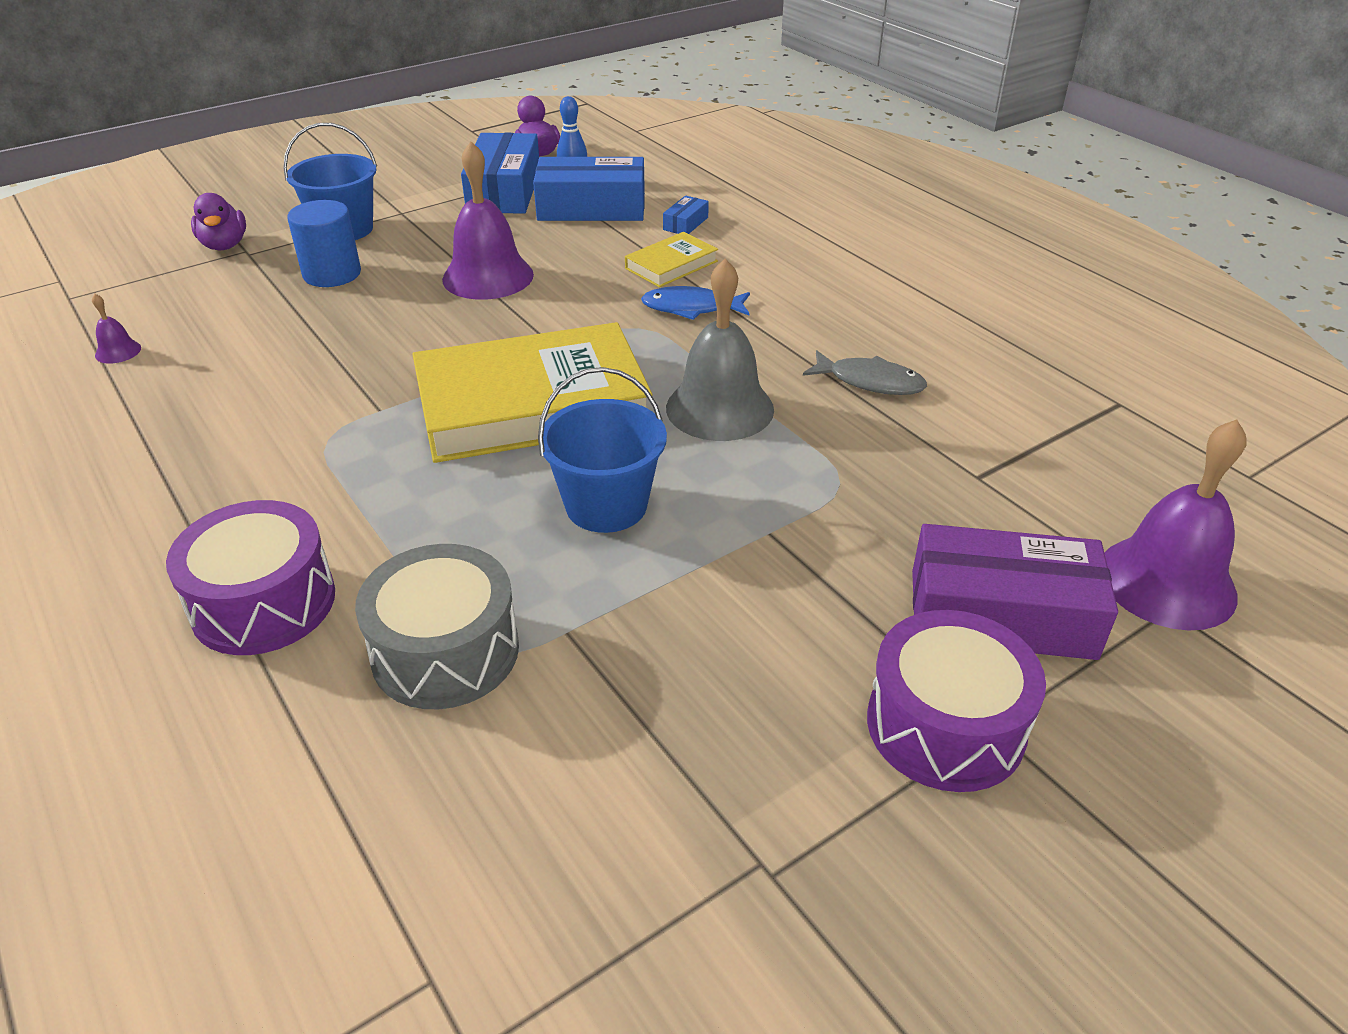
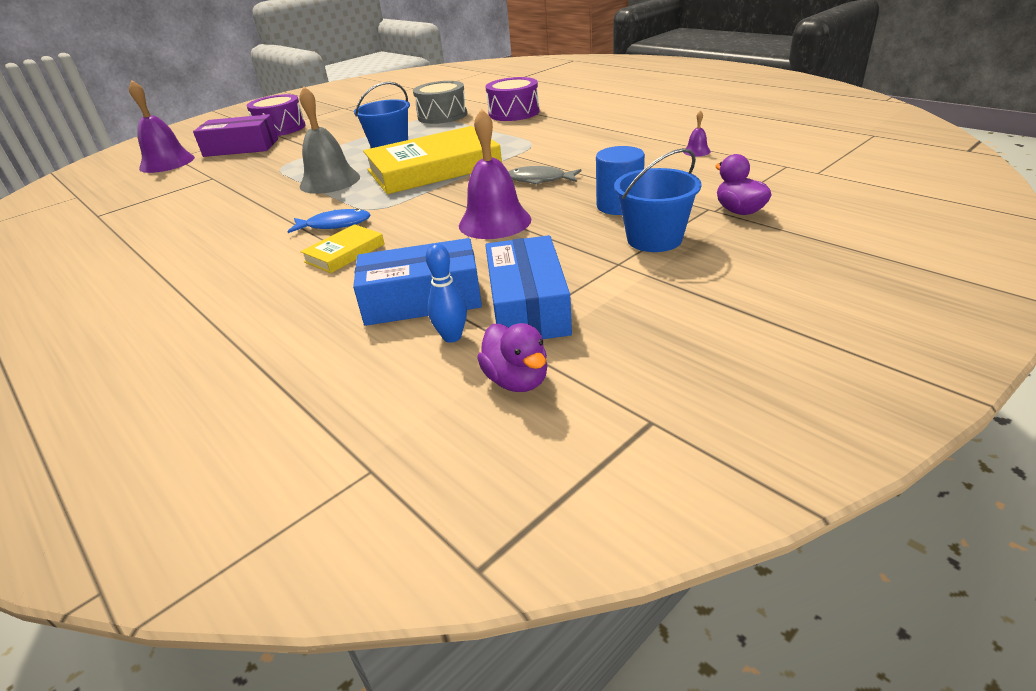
camera: 175 degrees right, 5 degrees down
(685, 223) = (323, 295): blue box -> none
(870, 382) = (235, 204): grey fish -> grey fish (539, 180)

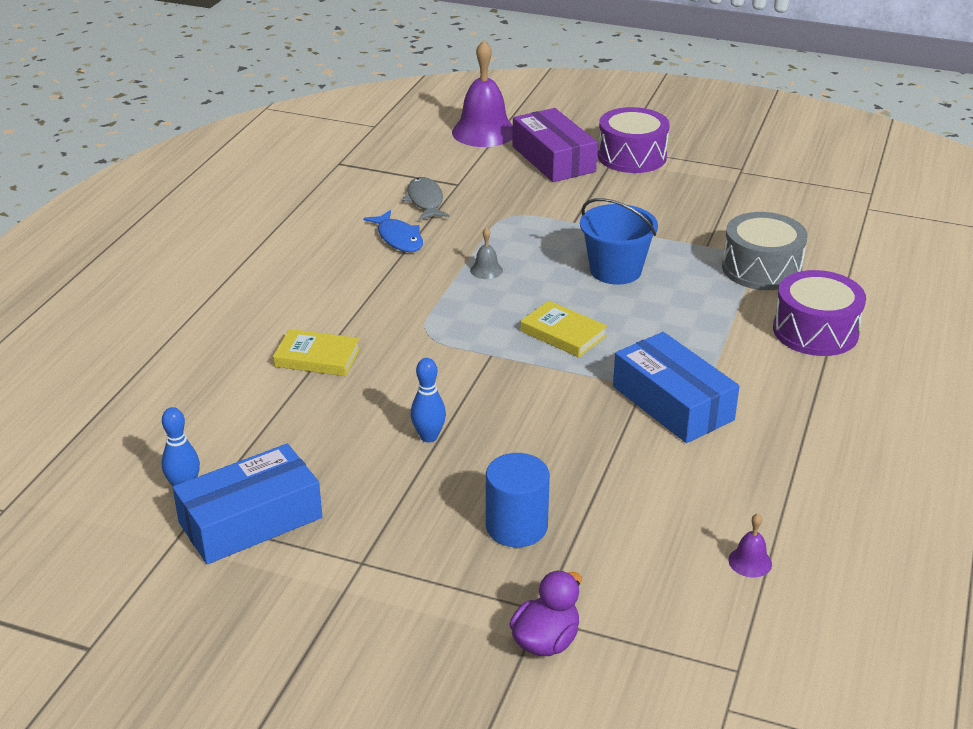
camera: 60 degrees right, 0 degrees up
(330, 181) = (486, 270): grey bell -> grey bell, size x0.43
(335, 225) = (377, 323): blue fish -> blue fish (398, 238)
(422, 299) = (243, 445): blue box -> blue box (672, 403)
(434, 168) = (563, 334): yellow book -> yellow book, size x0.45
(495, 222) = (428, 437): purple bell -> blue bowling pin
(517, 380) = (128, 550): purple duck -> none
(539, 180) = (567, 435): grey fish -> grey fish (425, 201)
(654, 239) = (433, 578): blue bucket -> none

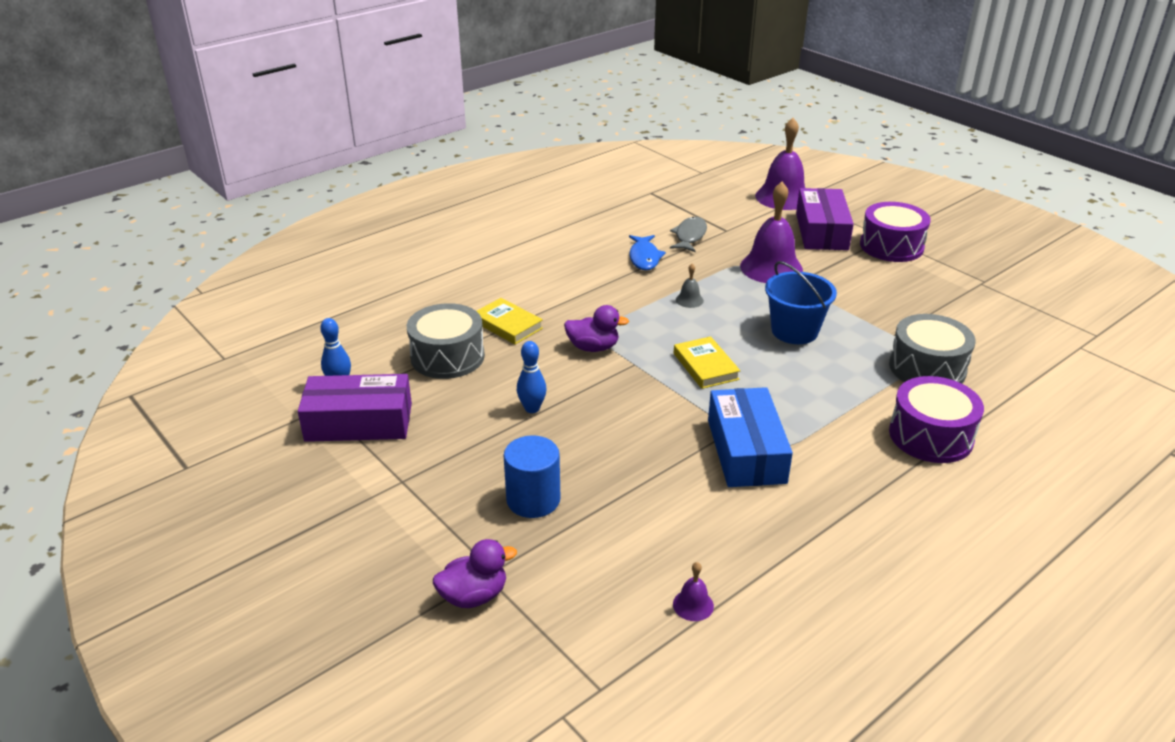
camera: 30 degrees right, 0 degrees up
(250, 520) = (359, 422): blue box -> purple box
(282, 414) = (447, 357): none -> grey drum
(433, 351) = (593, 347): none -> purple duck
(537, 211) = (771, 268): none -> purple bell

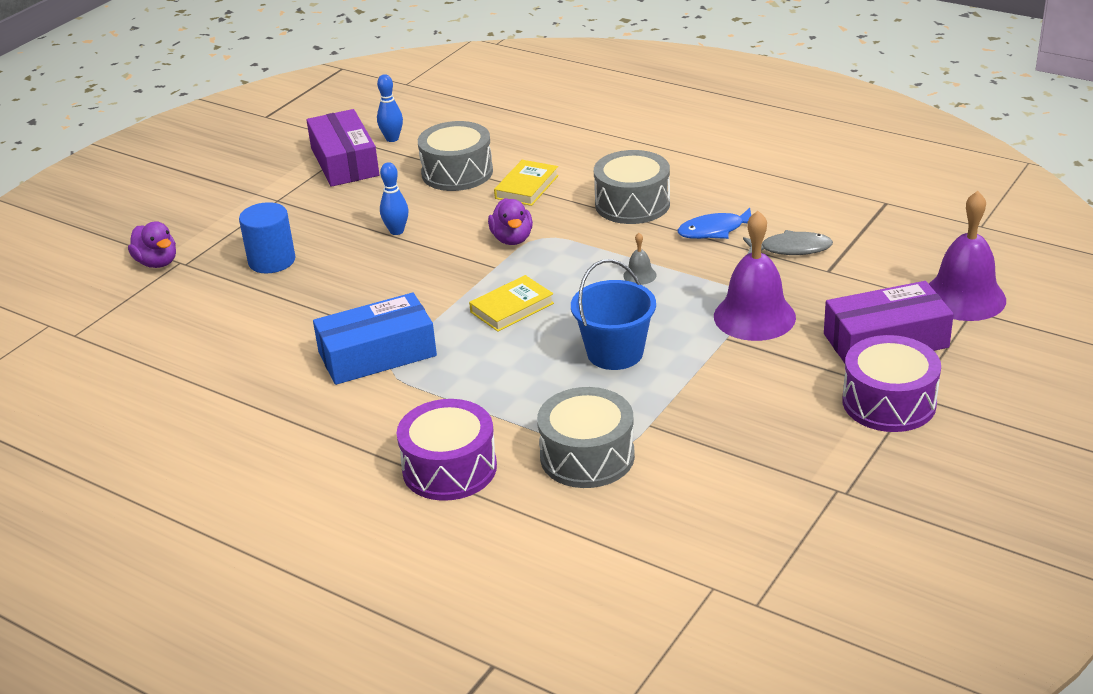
camera: 75 degrees right, 0 degrees up
(578, 282) = (632, 204): none -> grey drum
(693, 605) = (165, 360): purple bell -> none

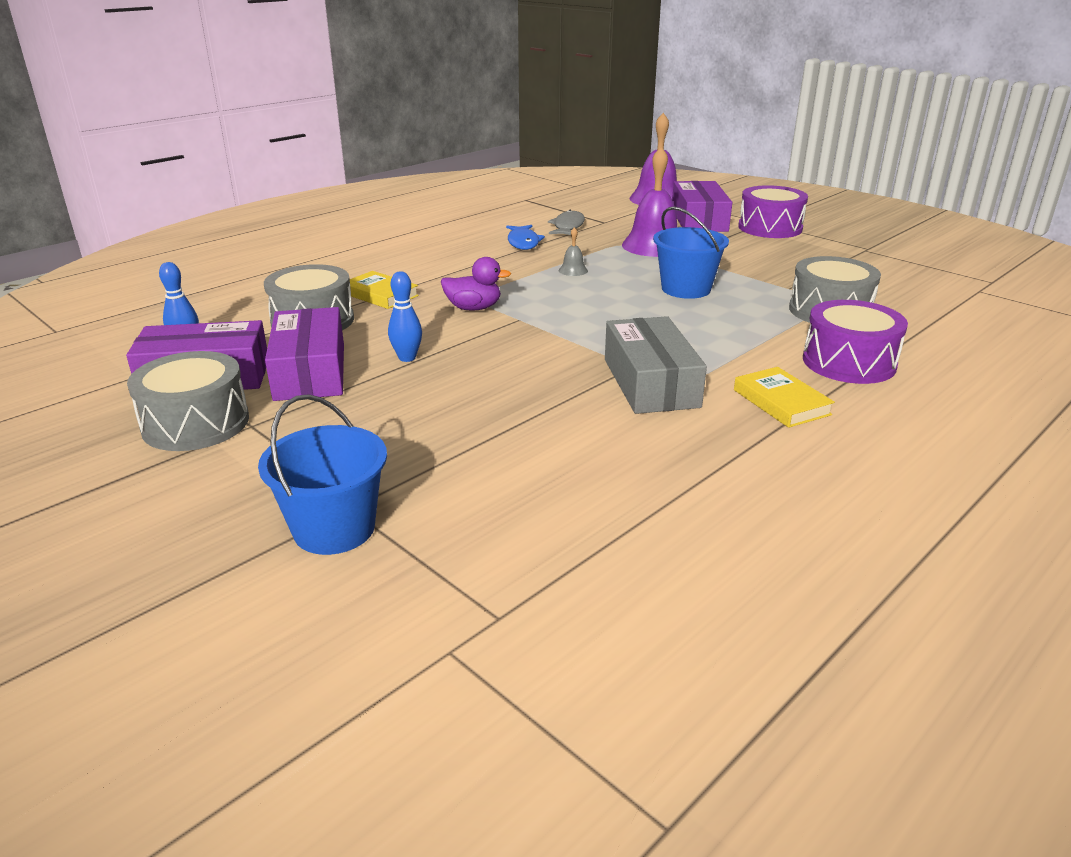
camera: 80 degrees left, 5 degrees down
(157, 263) = (334, 529): purple duck -> blue bucket
(272, 261) = (409, 435): blue cylinder -> none
(362, 198) = (310, 371): none -> purple box
(377, 354) = (650, 383): blue box -> grey box
(512, 308) = (596, 318): yellow book -> yellow book (781, 402)
(632, 204) = (455, 261): grey drum -> grey drum (196, 423)

